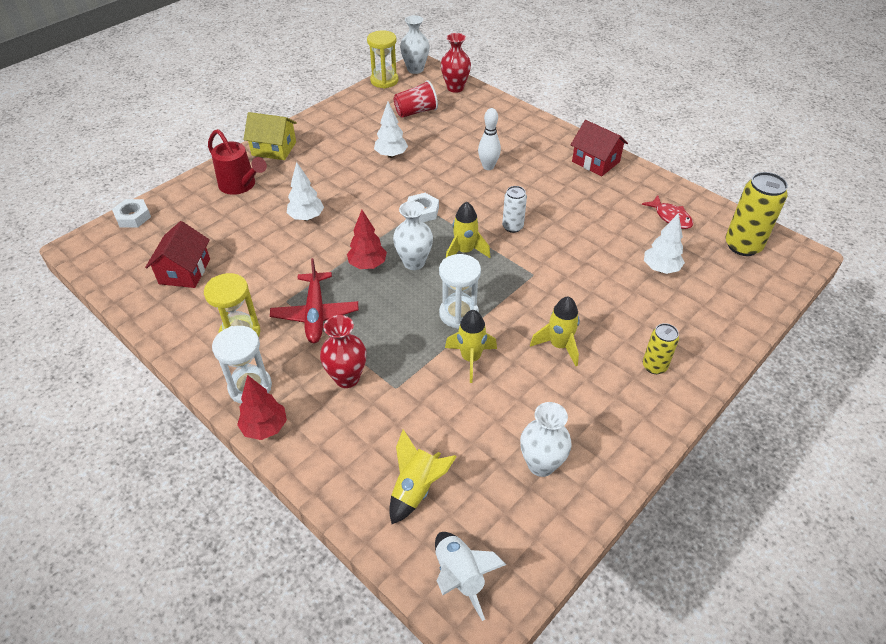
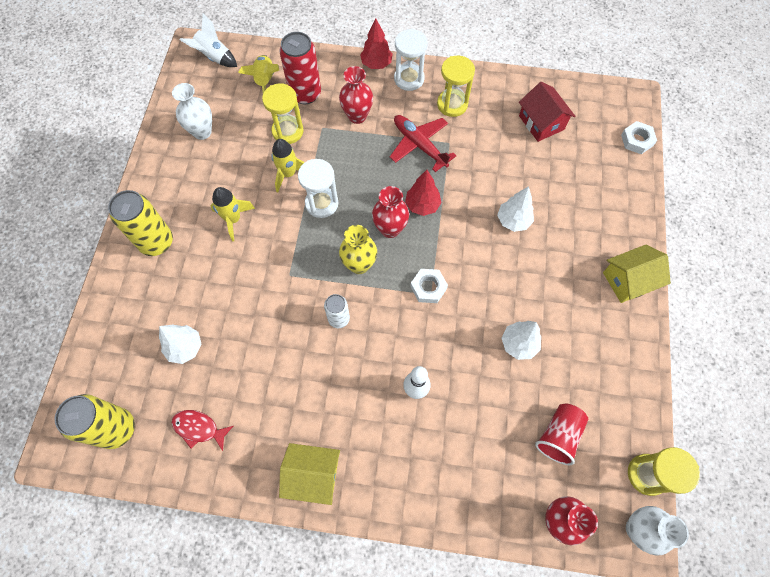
camera: 145 degrees right, 20 degrees up
(241, 185) = (601, 219): red watering can -> none
(381, 440) = (305, 94): none -> red can
(414, 262) = (390, 229): white vase -> red vase
(437, 405) = (287, 131): none -> yellow hourglass
(465, 251) = (359, 265): yellow rocket -> yellow vase
(595, 162) = (313, 475): red house -> yellow house
(654, 366) = (156, 242): yellow can -> yellow can, size x1.72

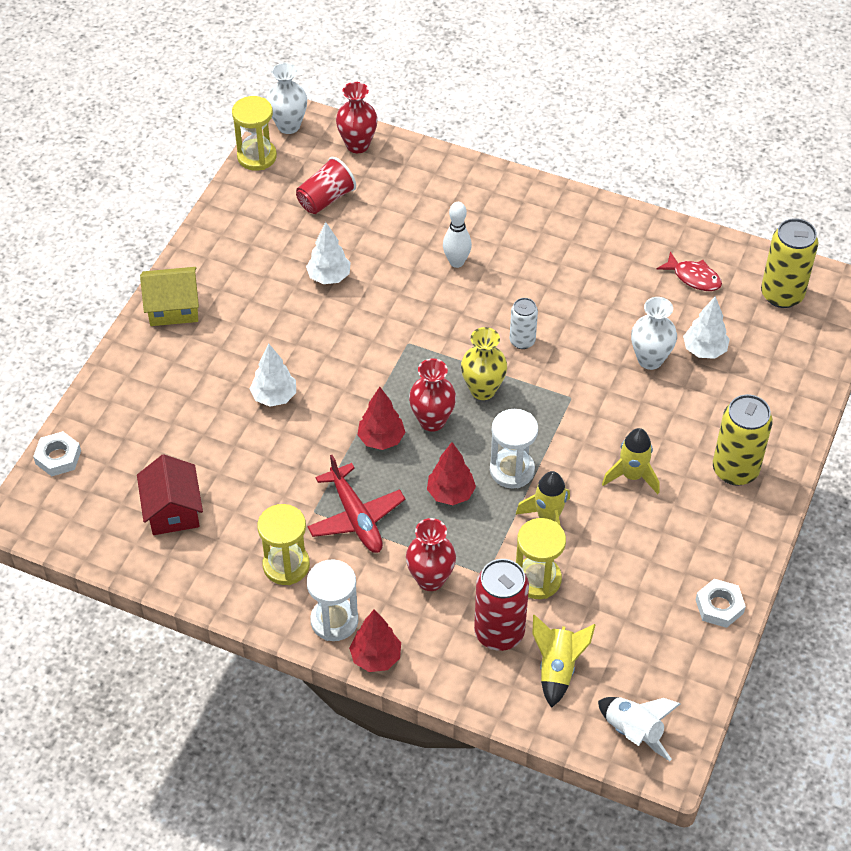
camera: 165 degrees left, 15 degrees down
(202, 132) = (664, 607): white vase -> white vase (650, 359)
(313, 475) = (581, 219): yellow house -> none
(360, 176) = (450, 493): none -> red tree
(428, 287) = (408, 349): white nut -> white nut (719, 606)

